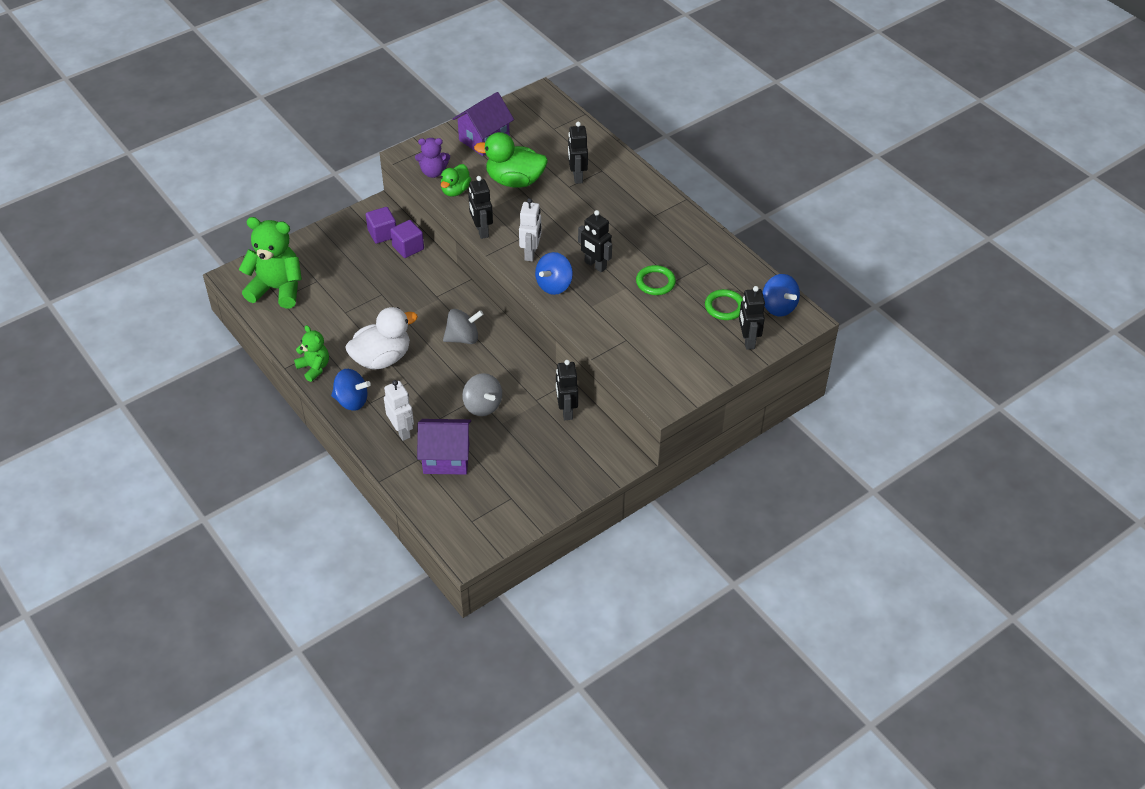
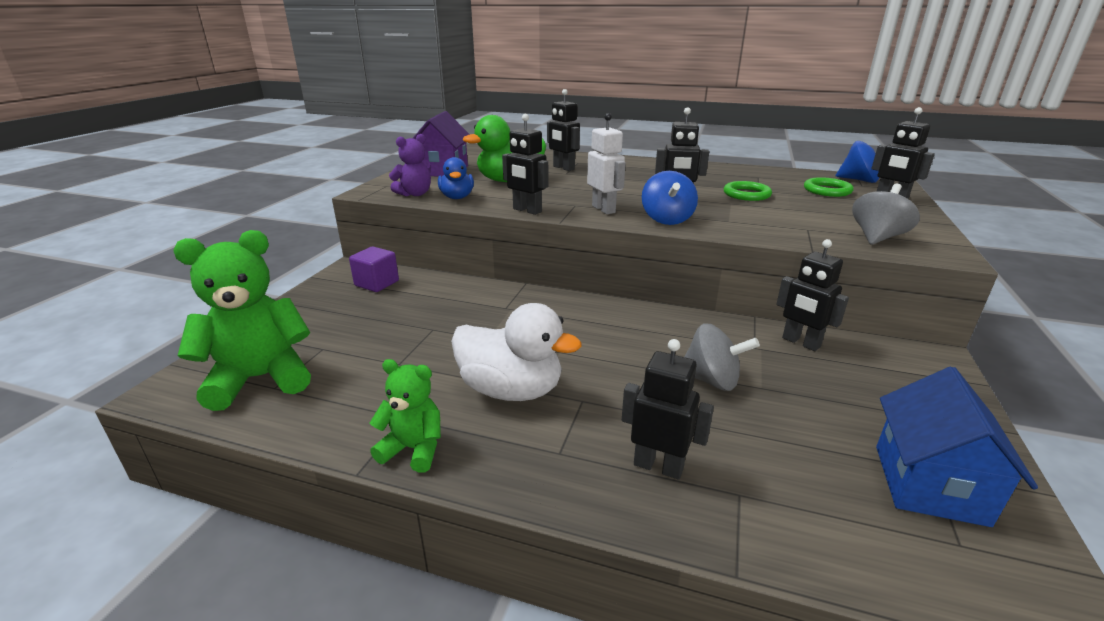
camera: 35 degrees left, 20 degrees down
(352, 401) = (528, 465): blue spinning top -> none
(382, 358) = (511, 390): white duck -> white duck turned 90 degrees clockwise
(402, 431) = (658, 466): white robot -> black robot
(408, 247) = (422, 284): purple cube -> none
(446, 458) = (772, 468): purple house -> none
(455, 190) = (457, 197): green duck -> blue duck
(463, 338) = (588, 329): grey spinning top -> grey spinning top (877, 237)
(499, 500) = (929, 484): none -> blue house

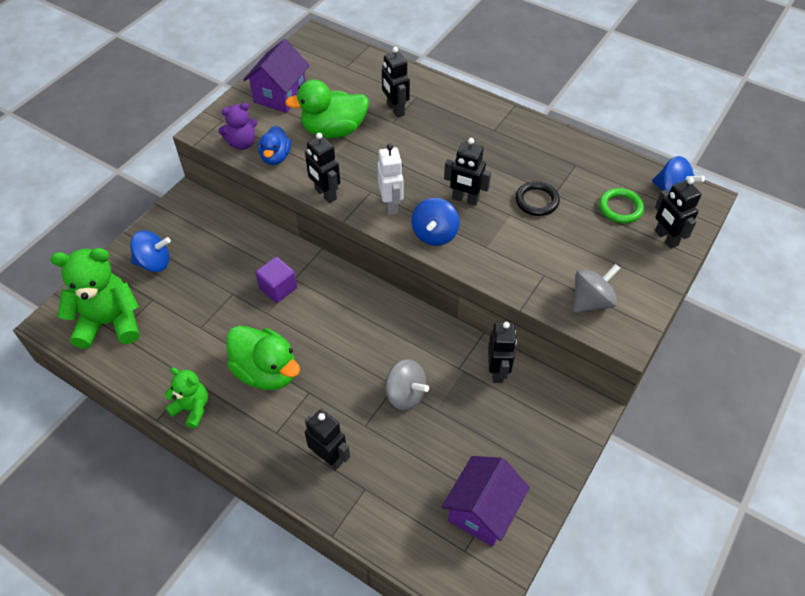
camera: 15 degrees right, 25 degrees up
(319, 318) = (154, 263): none -> blue spinning top
(377, 283) = (204, 224): purple cube -> purple cube (278, 288)
(511, 390) = (266, 371): white duck -> green duck
(746, 194) = (536, 201): green ring -> black ring
(800, 342) = (497, 371): black robot -> black robot turned 150 degrees counterclockwise
(929, 484) = (482, 511): blue house -> purple house

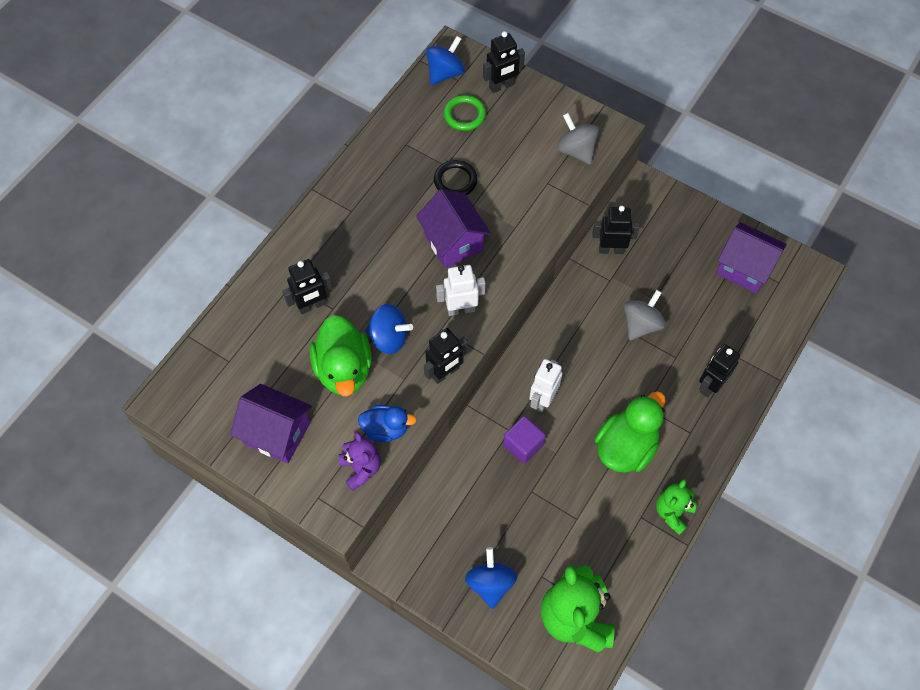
camera: 90 degrees left, 10 degrees up
(323, 304) = (542, 399): none -> white robot
(434, 234) = (500, 270): blue spinning top -> blue spinning top (389, 338)
(465, 199) = (453, 242): black robot -> purple house

